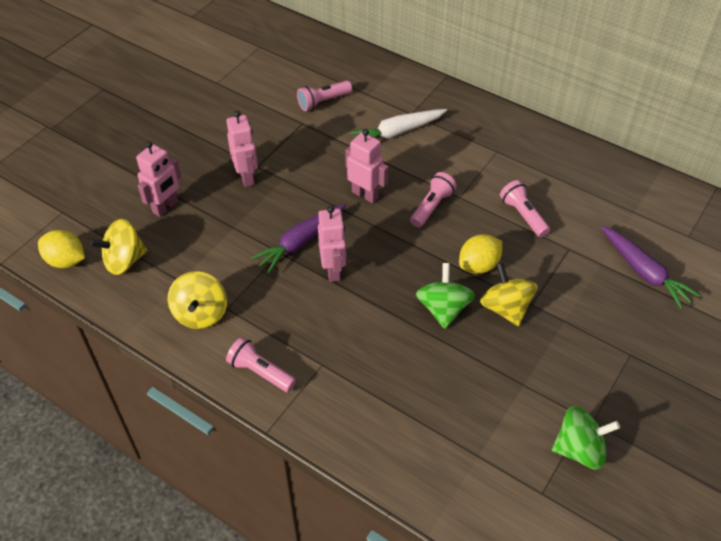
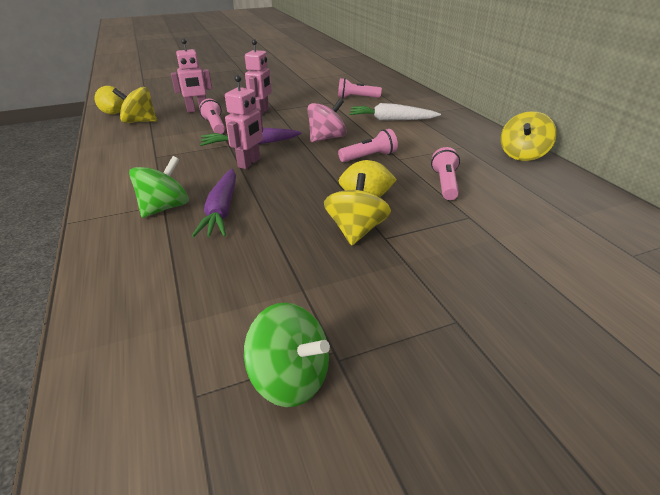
camera: 35 degrees right, 15 degrees down
(201, 313) = (137, 153): yellow spinning top -> yellow spinning top (522, 155)
(260, 372) = (119, 191): pink flashlight -> pink flashlight (215, 126)
(365, 194) = (326, 138): pink robot -> pink spinning top
(443, 309) = (300, 210): green spinning top -> green spinning top (165, 208)
(643, 272) = (543, 261): purple carrot -> purple carrot (222, 210)

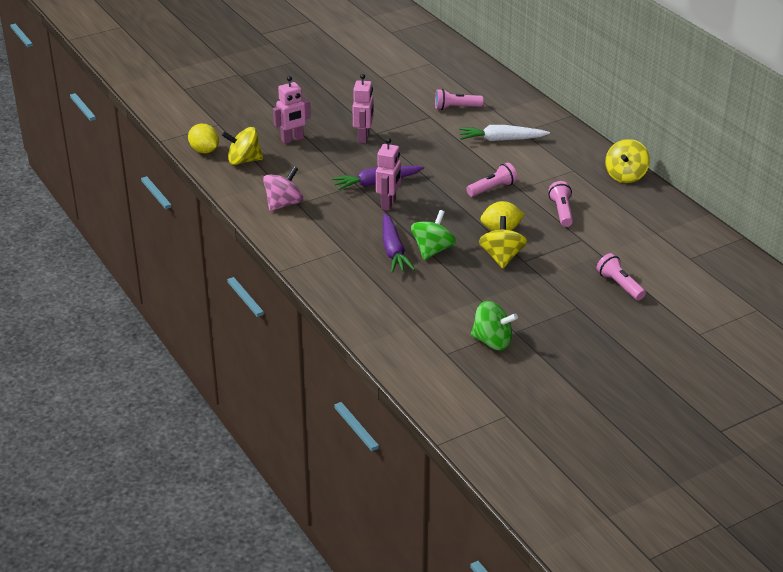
camera: 10 degrees left, 0 degrees up
(165, 208) = (346, 252): green spinning top -> green spinning top (432, 250)
(215, 126) = (327, 161): pink flashlight -> pink flashlight (619, 285)
(326, 138) = (446, 169): pink spinning top -> pink spinning top (283, 204)

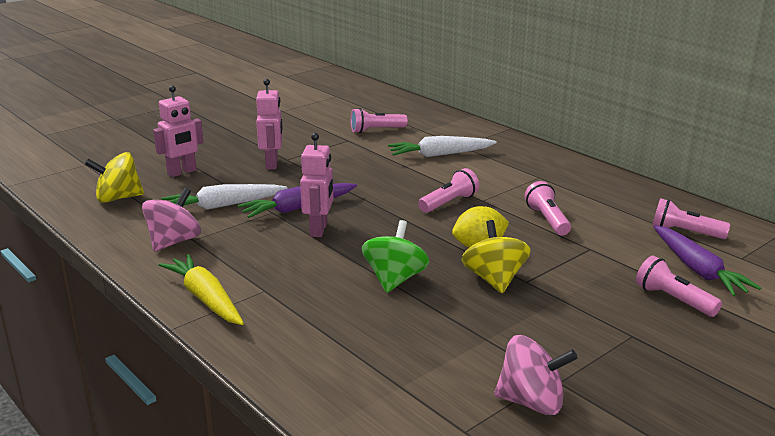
camera: 10 degrees left, 10 degrees down
(204, 151) = (65, 192): yellow lemon -> none
(303, 252) = (206, 299): none -> yellow carrot
(321, 175) = (223, 206): none -> white carrot
(393, 250) = (338, 284): purple carrot -> purple carrot (697, 269)
(492, 342) = (531, 402): green spinning top -> pink spinning top
(625, 176) = (603, 178): yellow spinning top -> none
(660, 233) = (684, 232): none -> pink flashlight

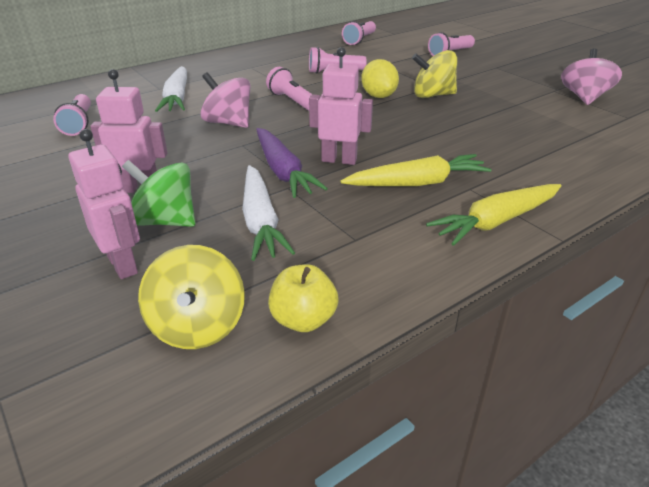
camera: 85 degrees left, 10 degrees up
(111, 226) = (303, 320): none -> yellow apple
(174, 242) = (361, 254): pink spinning top -> pink spinning top (228, 123)
(275, 264) = (416, 183): none -> yellow carrot
(395, 279) = (438, 129): green spinning top -> green spinning top (165, 221)
(697, 269) = (411, 44): purple carrot -> none

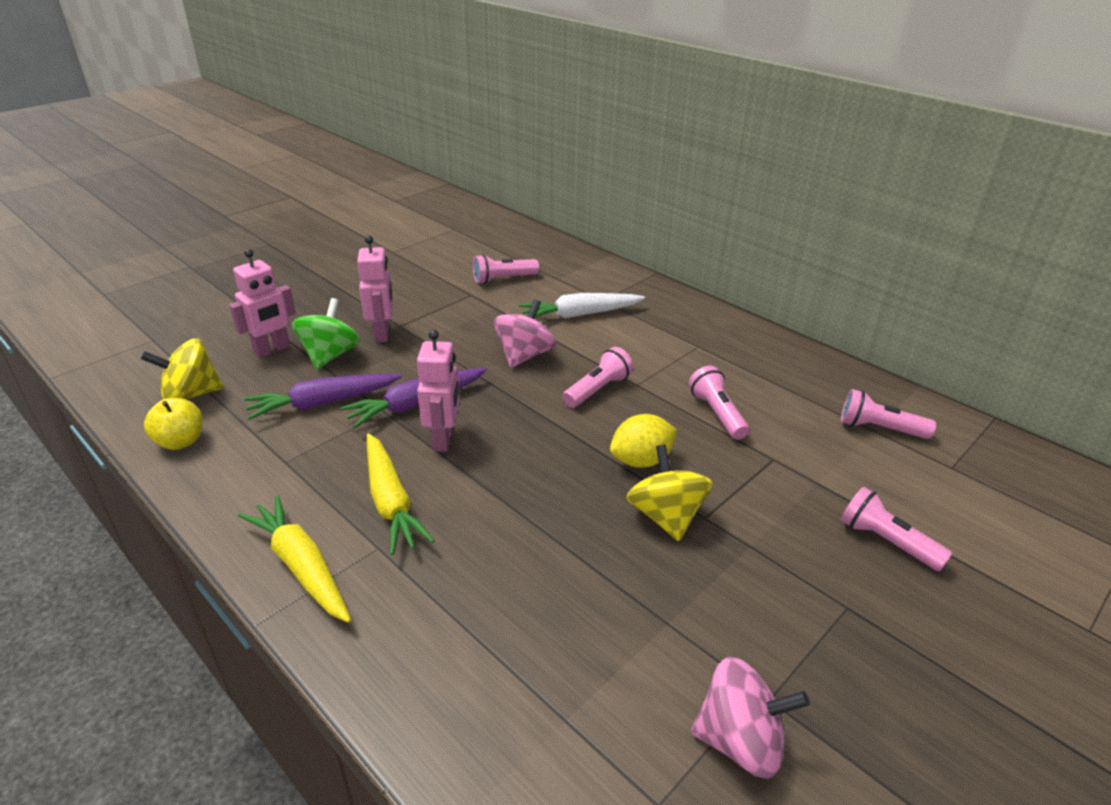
camera: 80 degrees right, 0 degrees up
(260, 221) = (324, 403): white carrot -> purple carrot

